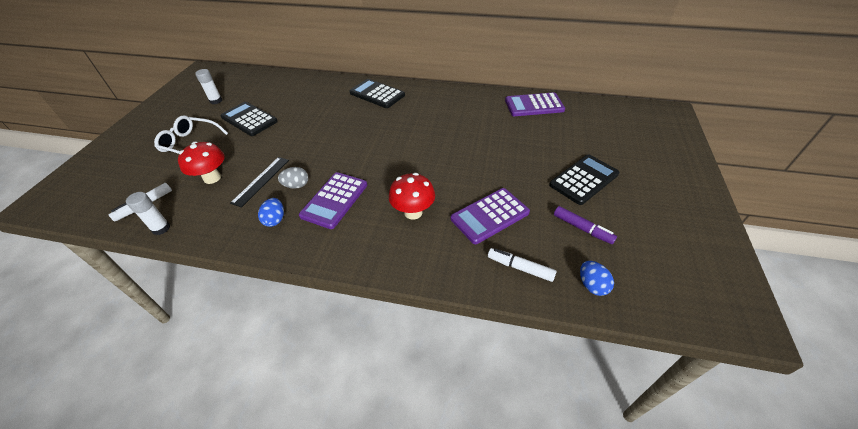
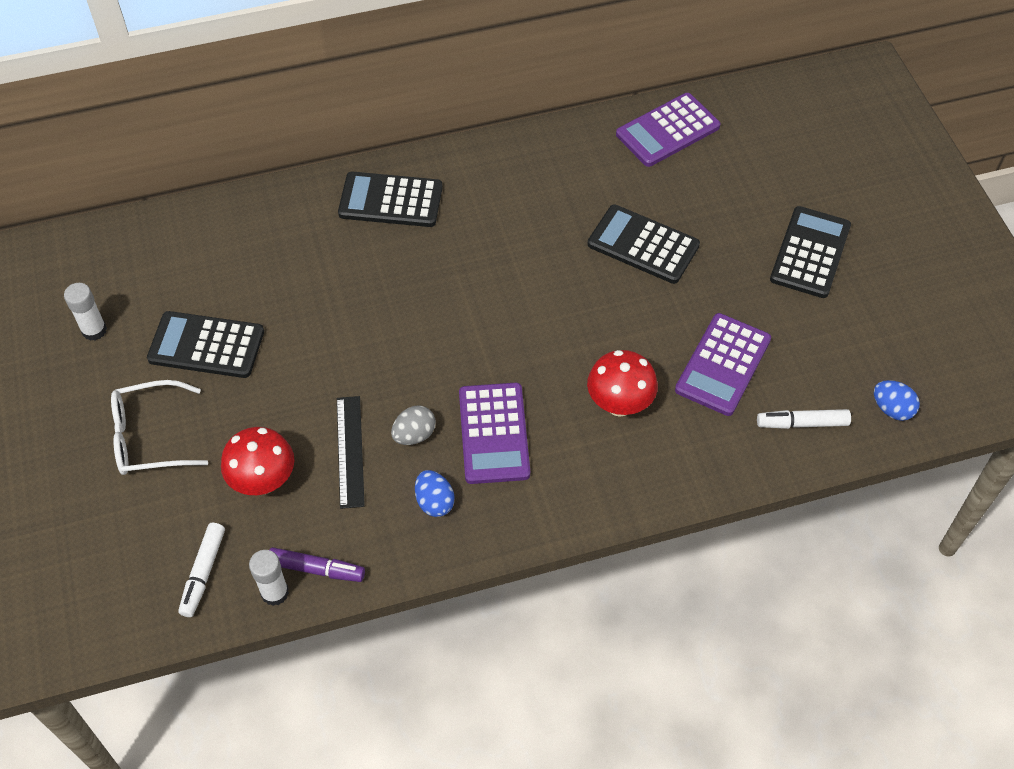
camera: 30 degrees left, 10 degrees up
(485, 146) = (643, 245): none -> black calculator
(582, 228) = (845, 334): purple marker -> purple marker (316, 569)

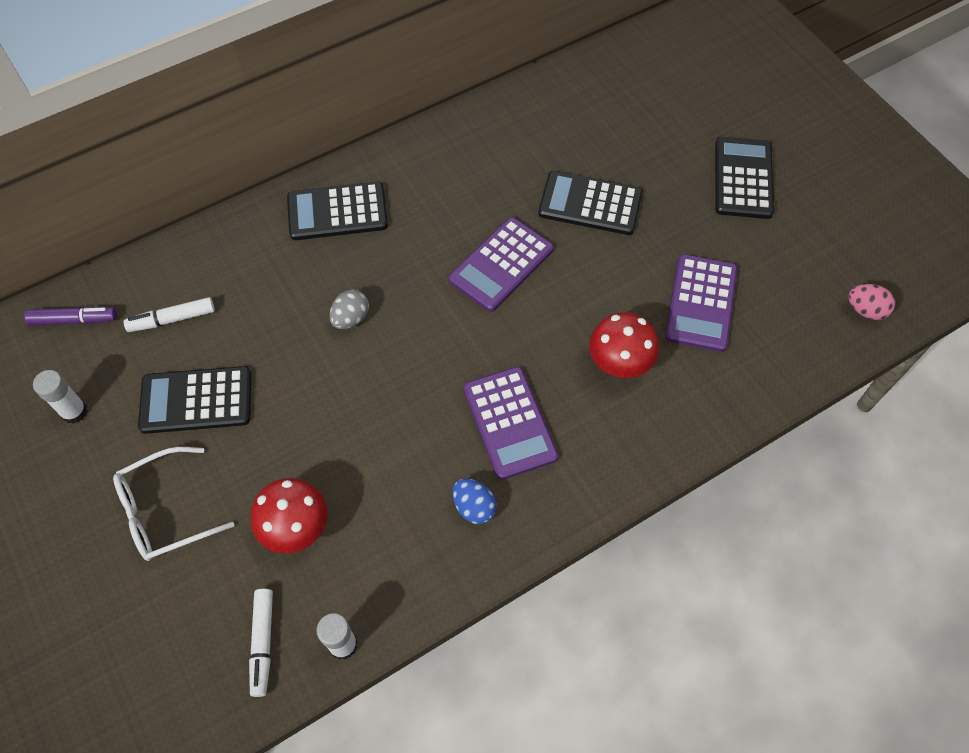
camera: 15 degrees left, 5 degrees up
(316, 569) = (378, 608): purple marker -> purple marker (74, 320)
(350, 451) = (374, 475): black ruler -> none
(414, 435) = (433, 443): grey egg -> grey egg (351, 318)
(667, 130) = (577, 90): purple calculator -> purple calculator (501, 264)
(802, 423) = (791, 343): white marker -> white marker (172, 319)
(892, 409) = (865, 310): blue egg -> pink egg

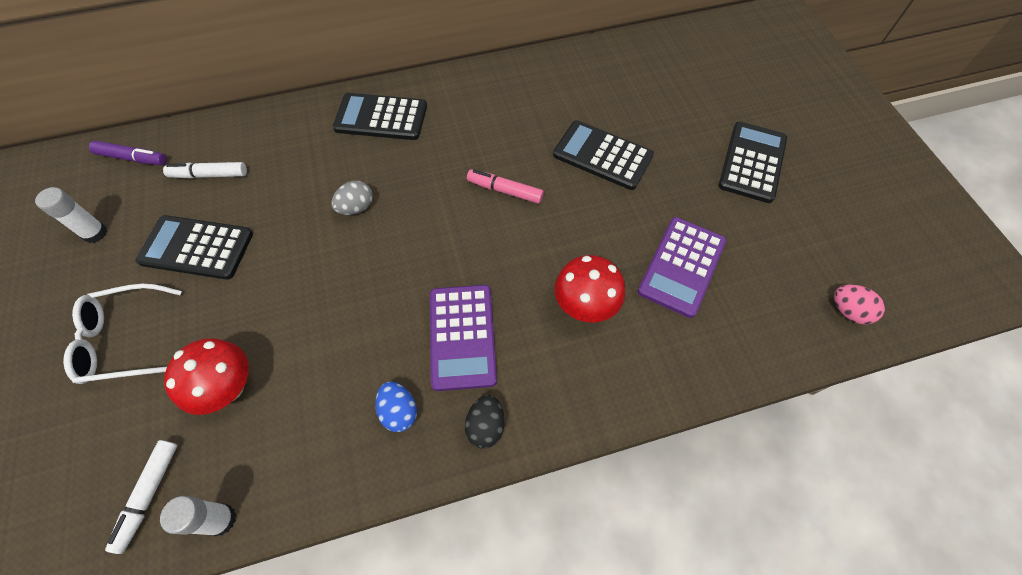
camera: 15 degrees right, 0 degrees up
(501, 264) = (505, 190): purple calculator -> pink marker
(561, 499) = (486, 426): none -> black egg

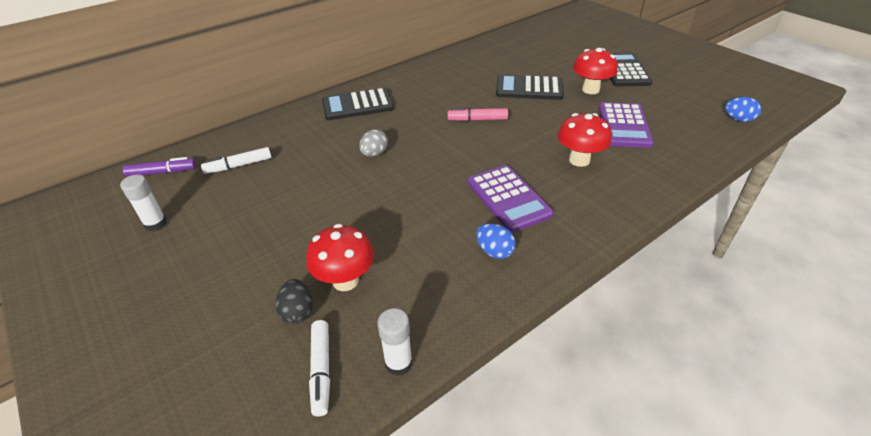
camera: 20 degrees left, 20 degrees down
(124, 340) = (228, 280): white glasses -> none
(197, 247) = (257, 208): black calculator -> none
(486, 426) = (564, 239): black egg -> black egg (298, 312)
(682, 184) = (590, 89): none -> red mushroom
(848, 311) = (738, 119): pink egg -> blue egg

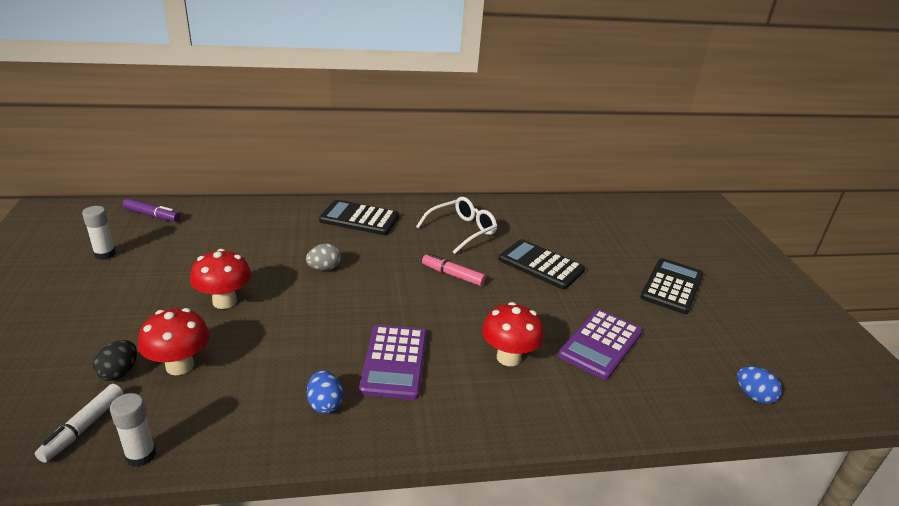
camera: 25 degrees right, 10 degrees down
(239, 165) = (209, 233): white marker -> none
(447, 85) = (462, 231): none -> white glasses
(590, 89) = (608, 292): red mushroom -> red mushroom (224, 301)

